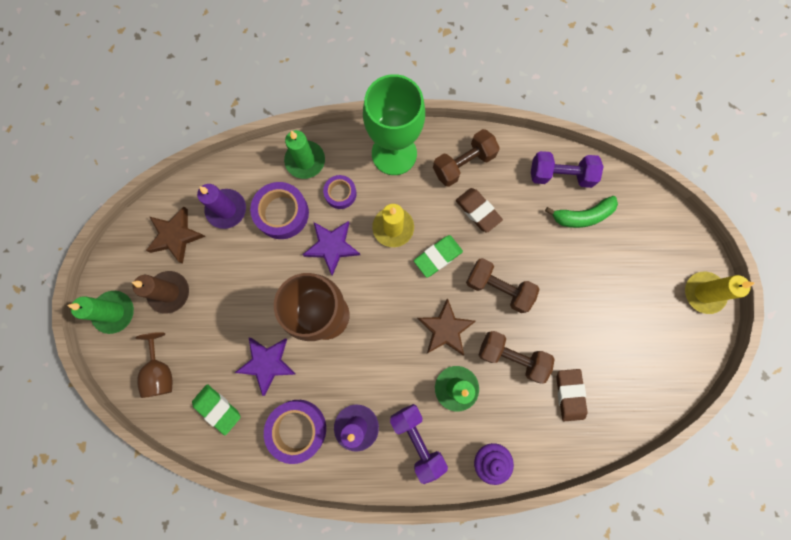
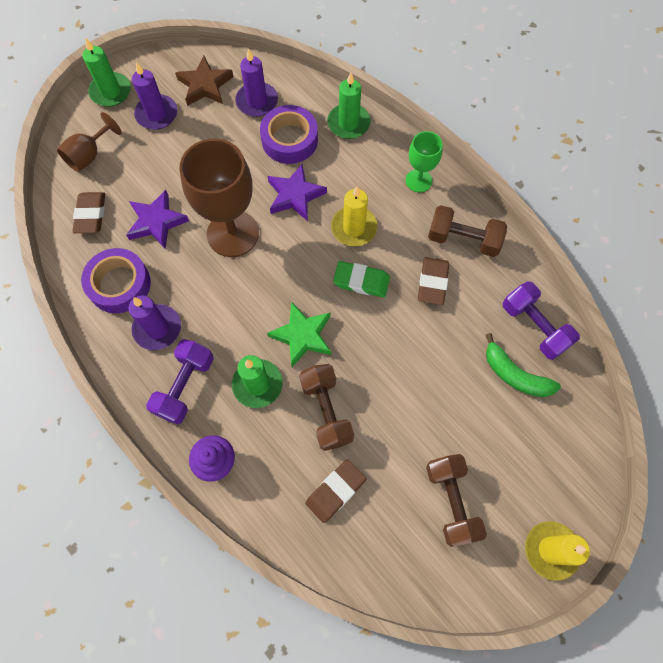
camera: 50 degrees right, 10 degrees down
(169, 292) = (157, 114): brown candle -> purple candle
(217, 408) = (91, 215): green eraser -> brown eraser
(340, 193) = (345, 168): purple tape -> none
(394, 153) = (418, 180): green goblet -> green goblet, size x0.53
(445, 329) = (302, 335): brown star -> green star
(498, 288) = (379, 352): brown dumbbell -> brown dumbbell (451, 501)

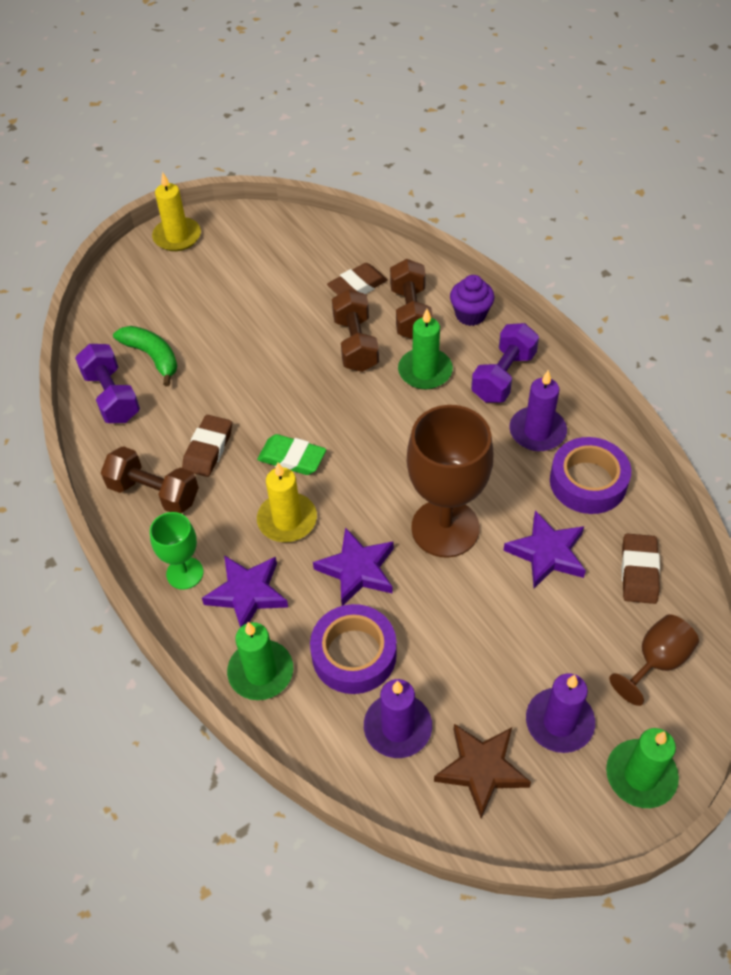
camera: 170 degrees left, 15 degrees down
(302, 335) = (370, 410): green star -> none
(370, 171) = (247, 593): none -> purple star
(451, 501) = (252, 272): brown dumbbell -> brown dumbbell (410, 313)

